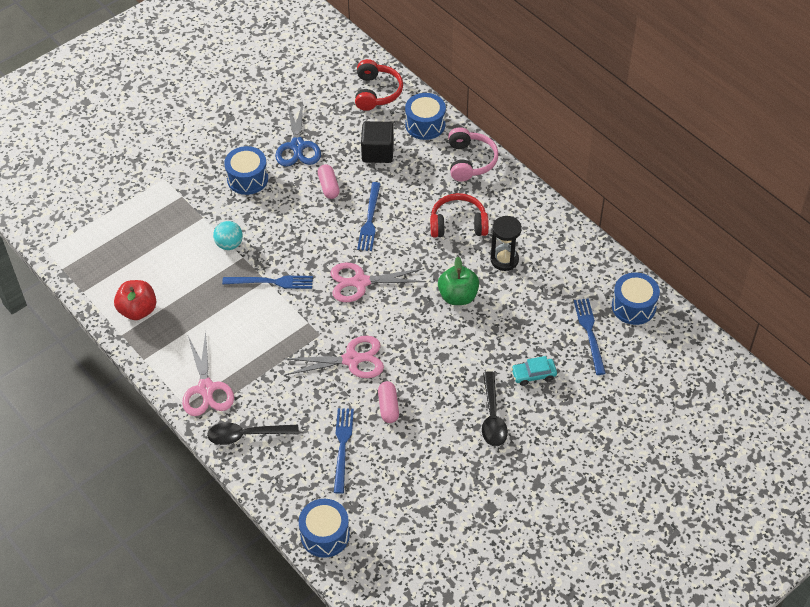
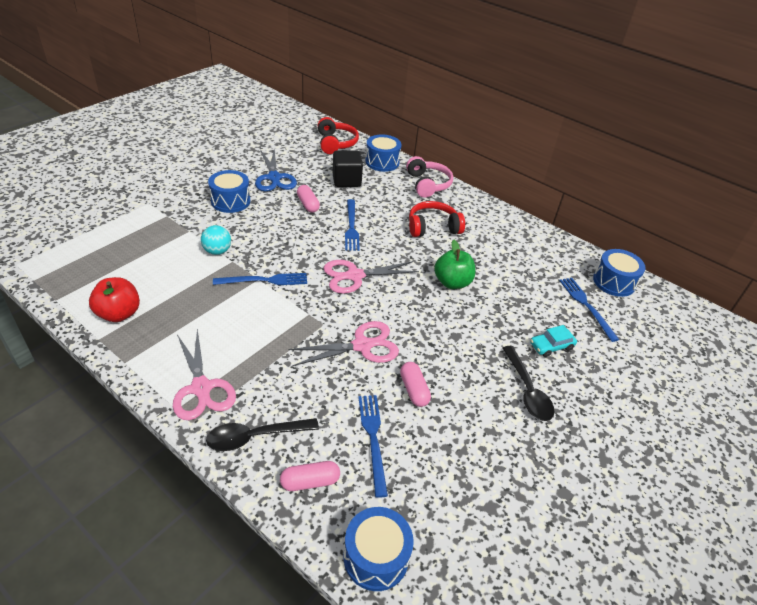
camera: 15 degrees left, 10 degrees down
(285, 475) = (310, 481): none -> pink capsule
(504, 260) = (484, 252): black hourglass -> none

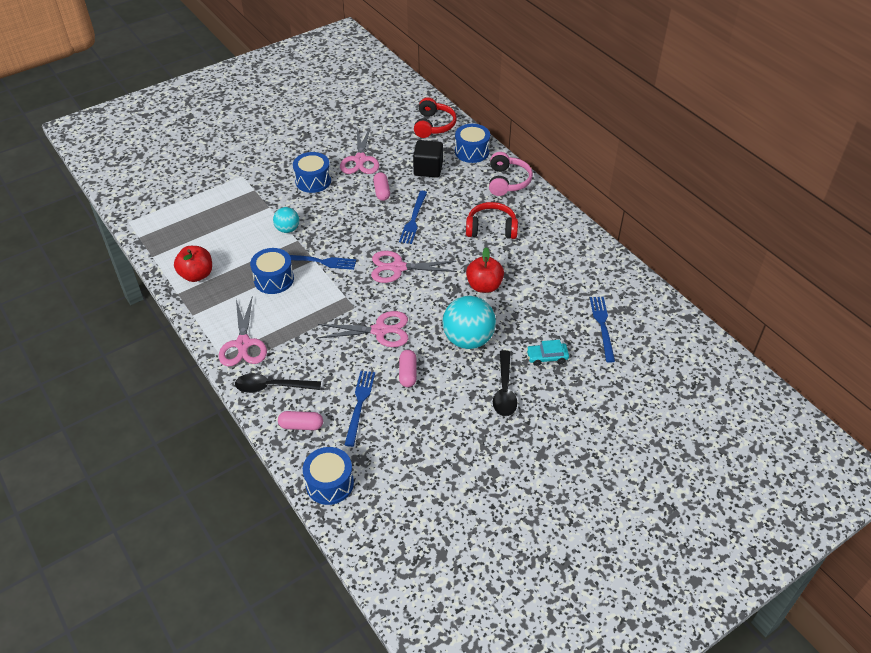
camera: 20 degrees right, 5 degrees up
(274, 178) = (360, 160): blue scissors -> pink scissors
(452, 282) = (484, 286): green apple -> red apple
(462, 340) = (468, 339): none -> turquoise ball
(614, 282) = (645, 307): blue drum -> blue drum (274, 279)

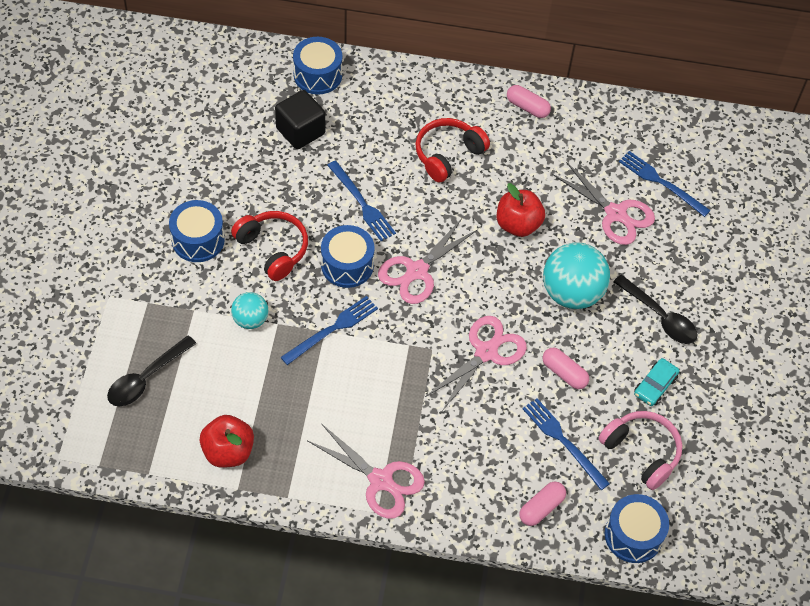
camera: 50 degrees left, 10 degrees up
(272, 387) = (466, 497): black spoon -> black spoon (146, 378)
(274, 279) = (314, 387): blue drum -> blue drum (347, 265)
(360, 160) = (214, 174): pink scissors -> pink scissors (615, 214)
(381, 192) = (288, 196): pink capsule -> pink capsule (527, 107)
(433, 125) = (237, 70): red headphones -> red headphones (273, 249)
(507, 181) = (396, 86): pink headphones -> pink headphones (641, 452)
(547, 357) = (654, 253): turquoise car -> turquoise car (655, 386)

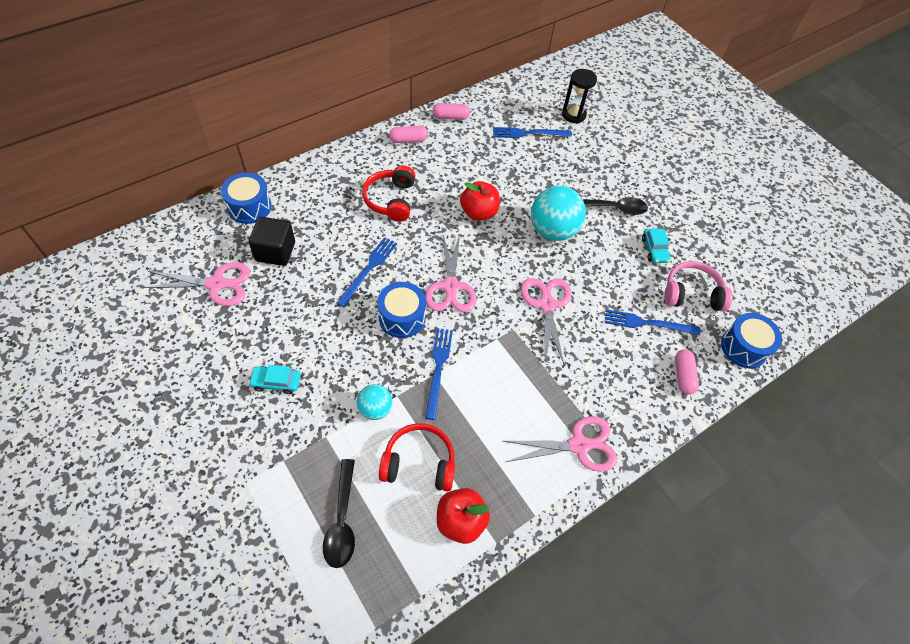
camera: 45 degrees left, 0 degrees up
(198, 240) = (276, 382): blue drum -> turquoise car
(273, 249) = (339, 346): red headphones -> red headphones (419, 463)
(362, 203) = (368, 269): blue fork -> blue fork turned 75 degrees counterclockwise
(564, 373) = (602, 281): pink capsule -> pink capsule (451, 117)
(615, 214) = (524, 167): pink scissors -> pink scissors (216, 284)
(736, 196) = (573, 115): none -> black hourglass

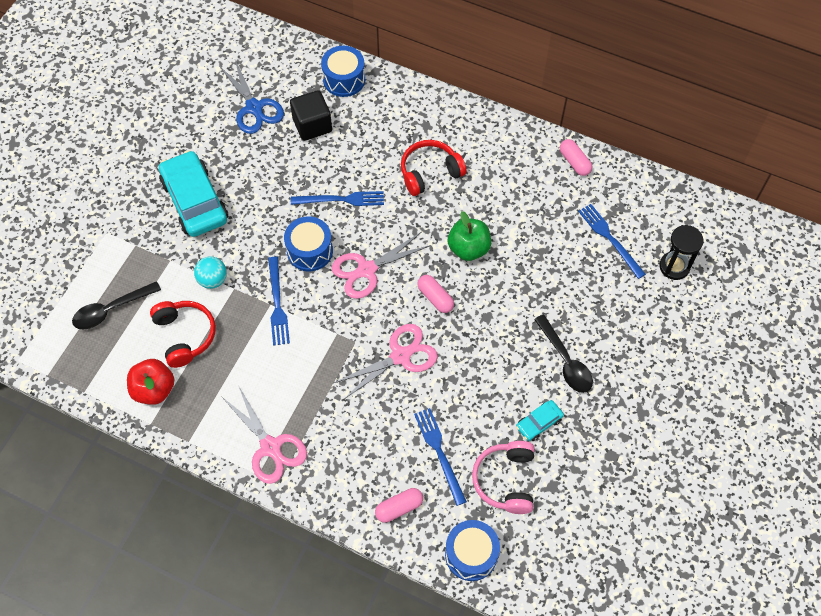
camera: 65 degrees right, 5 degrees up
(216, 284) = (254, 108): pink scissors -> blue scissors
(276, 382) = (195, 201): turquoise car -> turquoise car, size x2.13
(408, 140) = (514, 145): pink capsule -> pink capsule (435, 298)
(438, 369) = (277, 304): blue fork -> blue fork turned 105 degrees clockwise
(478, 212) = (468, 248): red apple -> green apple
(553, 230) = (494, 321): turquoise ball -> none
(691, 294) = (505, 480): pink headphones -> pink headphones turned 150 degrees counterclockwise

